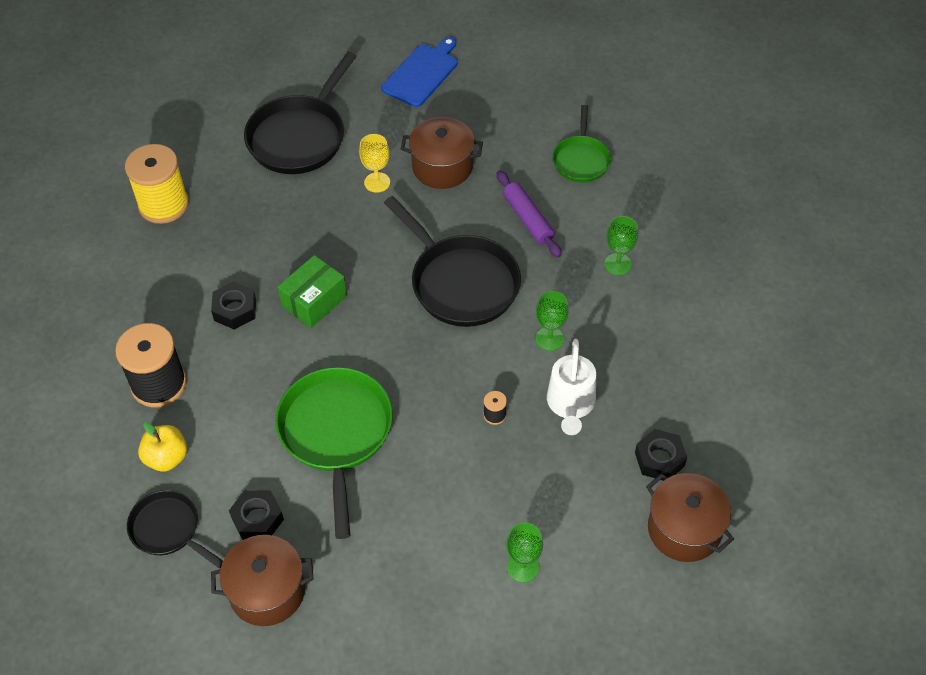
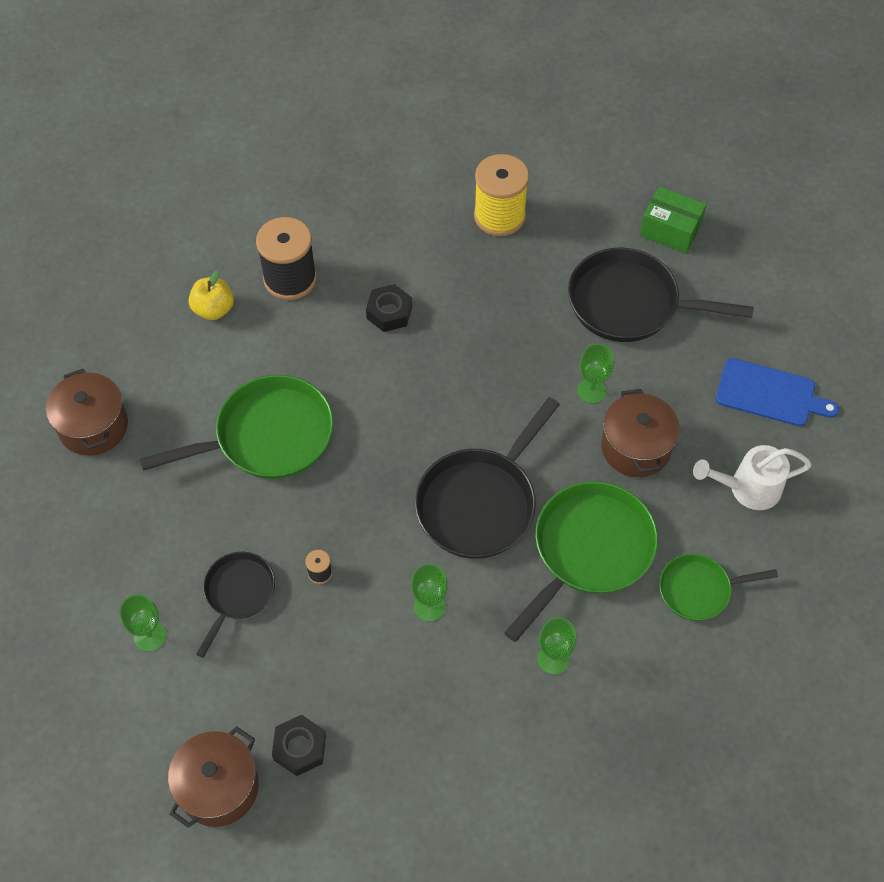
camera: 75 degrees right, 5 degrees up
(168, 529) = (142, 333): black pan -> black pan (238, 593)
(257, 519) = (164, 398): black nut -> none
(314, 301) = (418, 376): green box -> green box (670, 230)
(377, 182) = (591, 390): yellow goblet -> green goblet
(527, 219) = (589, 550): purple rolling pin -> green pan
(570, 405) = (348, 644): white watering can -> white watering can (747, 488)

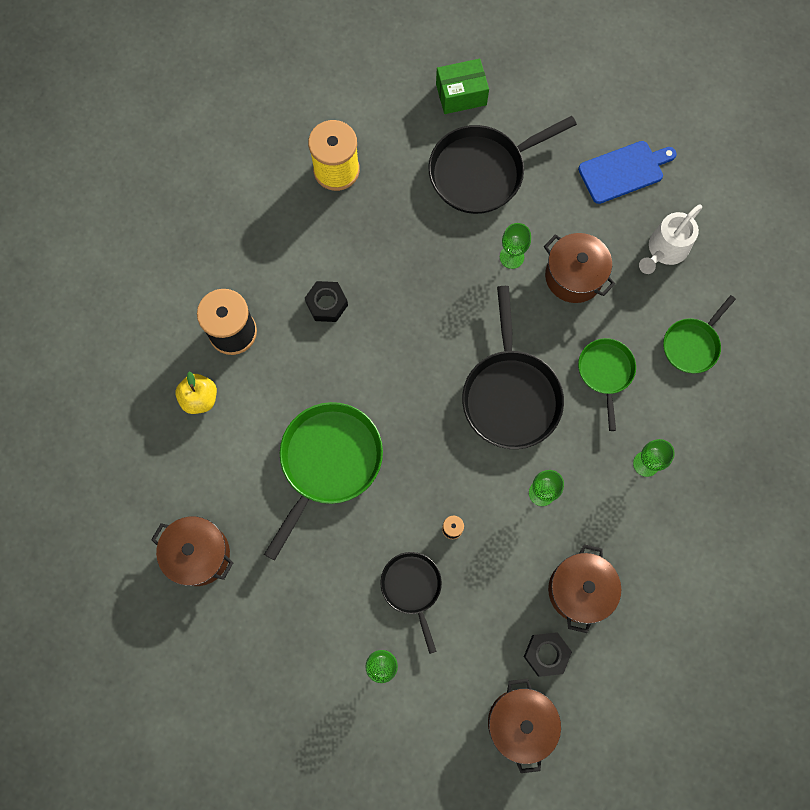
camera: 40 degrees left, 15 degrees up
(384, 718) = (579, 590): none -> brown pot
(589, 550) = (605, 372): green pan -> green pan, size x0.58

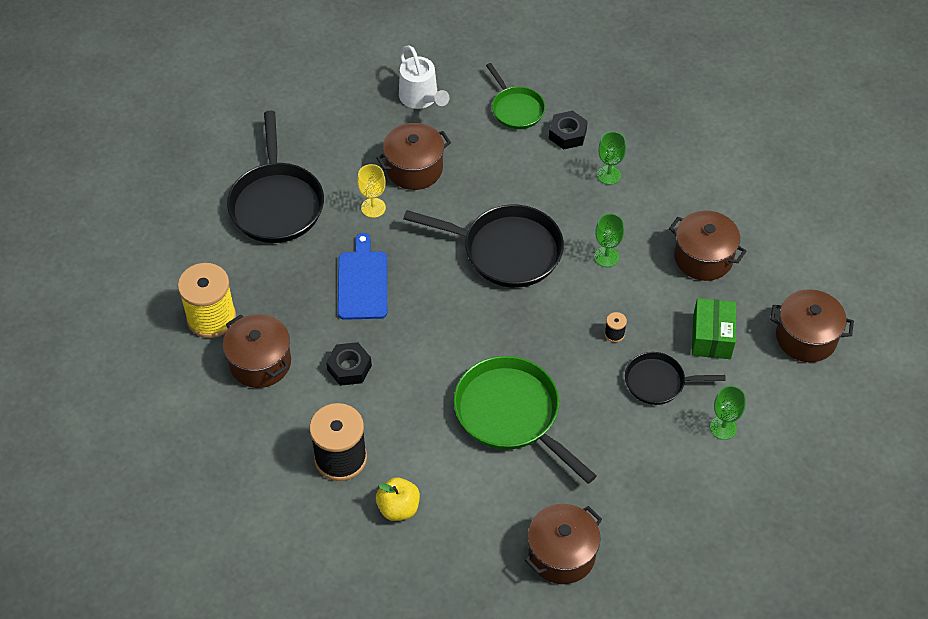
camera: 70 degrees left, 20 degrees down
(305, 228) = (260, 362): none -> brown pot
(461, 94) = (188, 194): green box -> green box (712, 337)
(511, 257) = (373, 207): green goblet -> yellow goblet
(546, 654) = (751, 299): black nut -> black nut (567, 134)
(605, 372) = (515, 176): green pan -> none
(623, 171) = (332, 101): blue cutting board -> blue cutting board (362, 282)

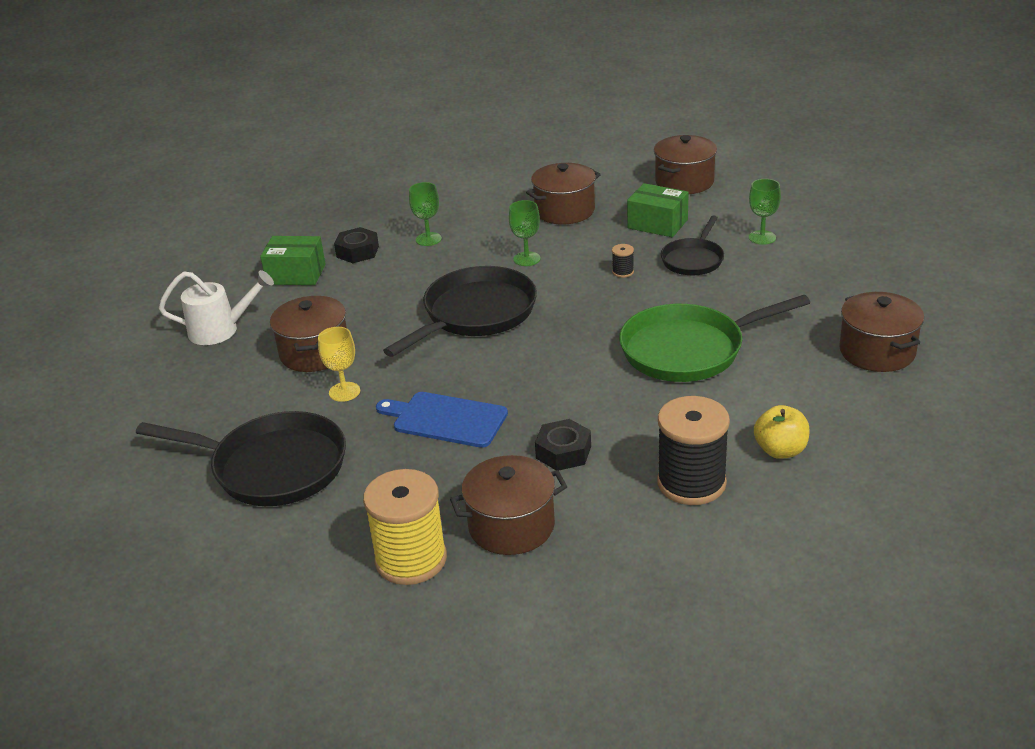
camera: 65 degrees left, 20 degrees down
(516, 109) = (296, 274): green pan -> green box

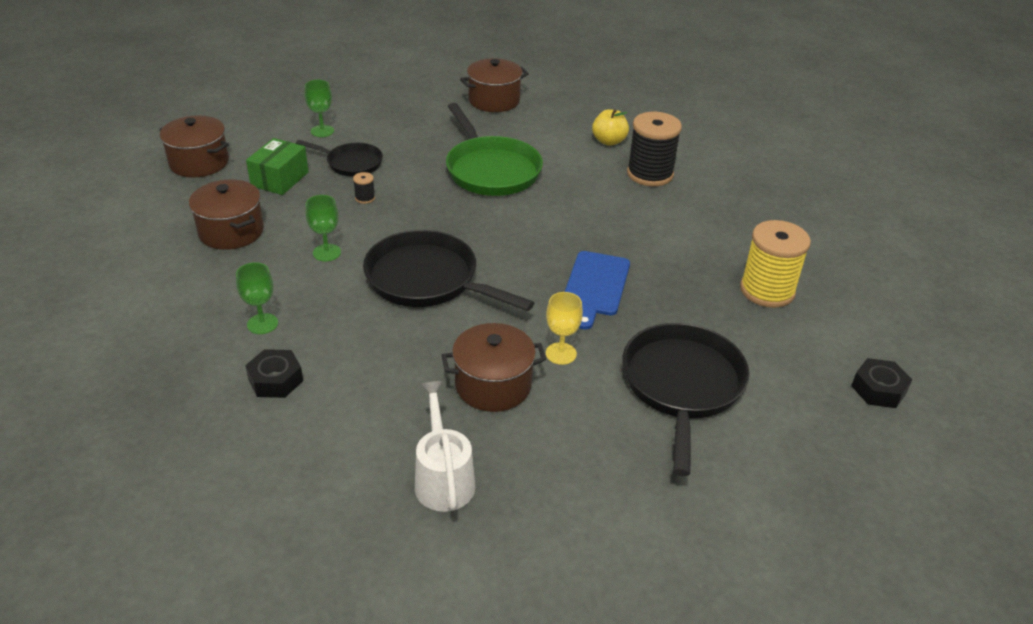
camera: 100 degrees left, 5 degrees up
(296, 274) = (319, 429): green box -> none
(511, 526) = (716, 246): brown pot -> none
(563, 452) = (627, 225): black nut -> black nut (878, 389)

